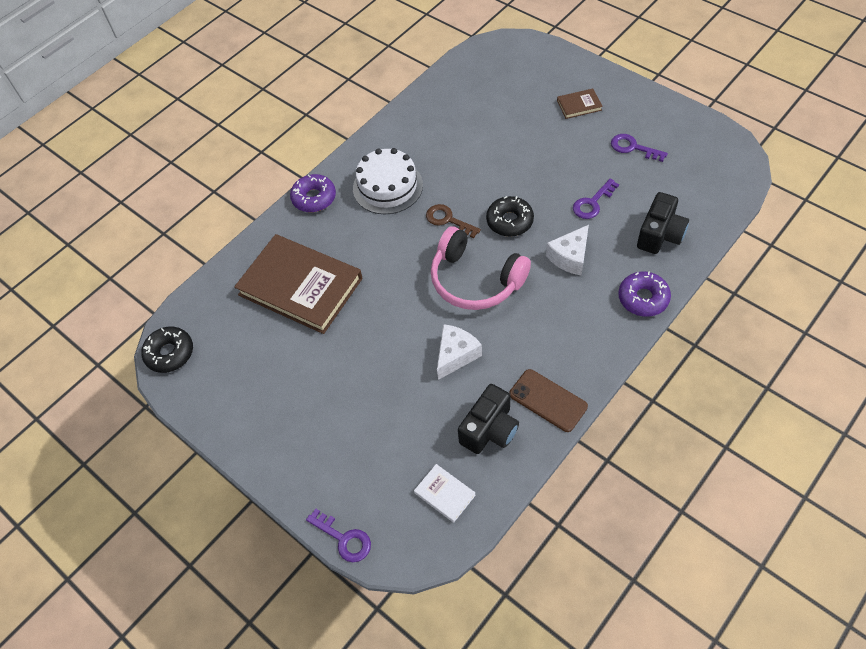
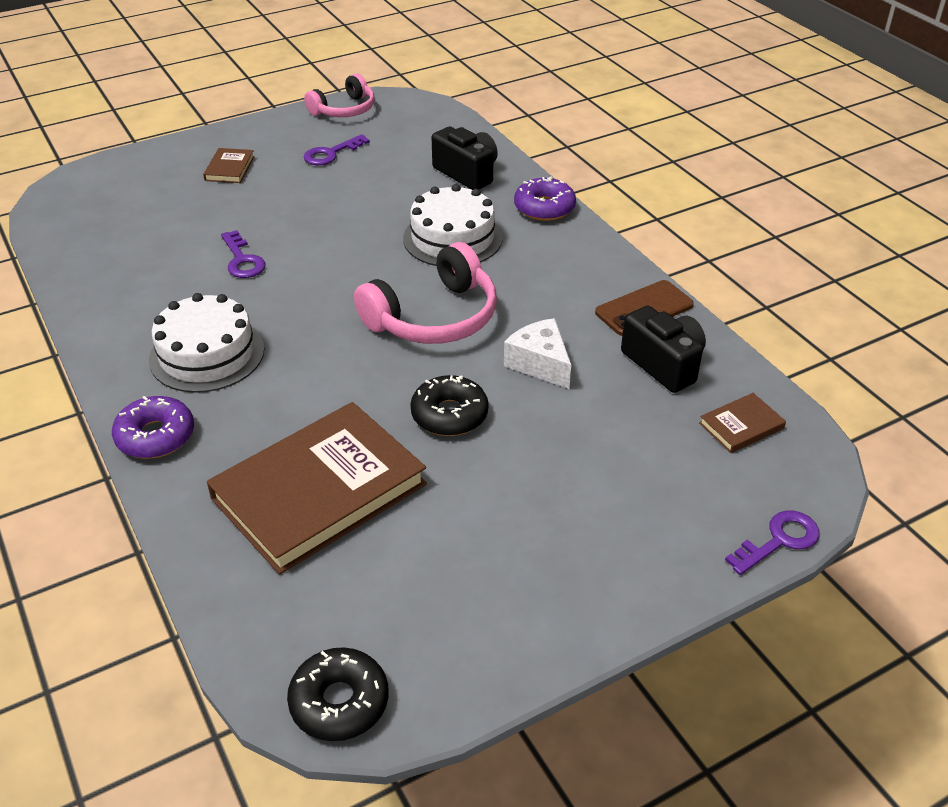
camera: 75 degrees left, 15 degrees down
(444, 494) = (741, 426): white book -> brown book
(448, 220) = (317, 314): brown key -> none
(509, 221) = (362, 266): black donut -> black donut (449, 414)
(570, 257) = (452, 238): white cheese -> white cake
(592, 203) = (386, 201): purple key -> purple key (242, 260)
(699, 128) = (344, 110): none -> pink headphones

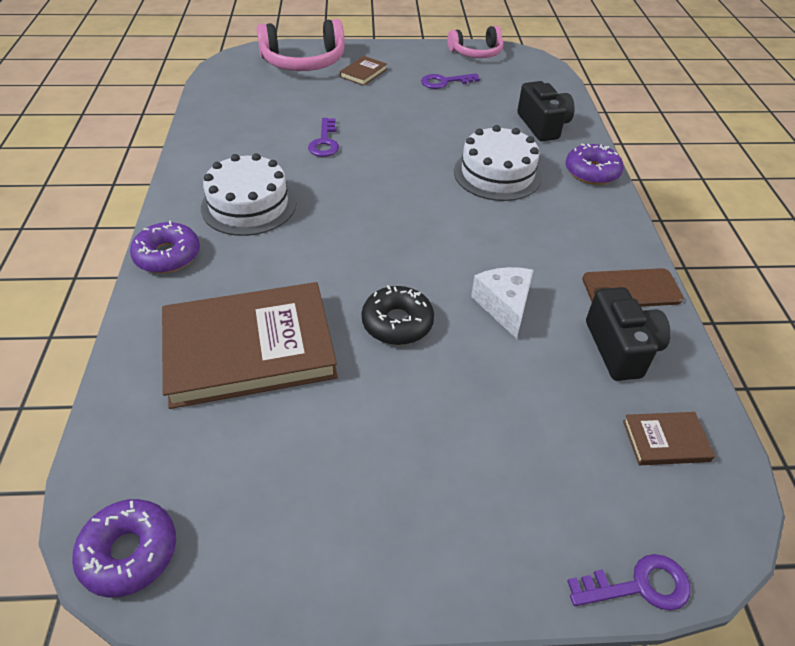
camera: 25 degrees right, 5 degrees up
(339, 702) = (129, 552): black donut -> purple donut
(434, 317) = (439, 234): pink headphones -> pink headphones (304, 62)

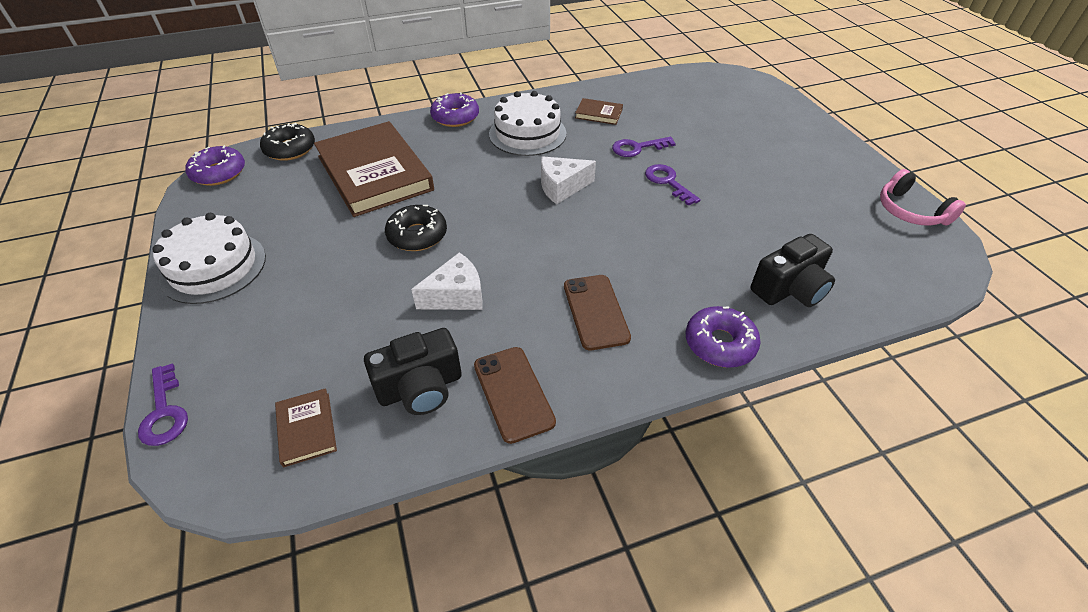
camera: 75 degrees right, 0 degrees up
(122, 445) = (290, 149): none -> black donut
(304, 62) = (762, 107): pink headphones -> none
(363, 73) = (776, 143): brown book -> brown book (598, 114)
(363, 203) = (561, 187): none -> white cheese
(445, 82) = (814, 198): purple key -> purple key (668, 182)
(497, 174) = (661, 263): white cake -> white cake (213, 267)
(546, 223) = (595, 312): none -> brown phone

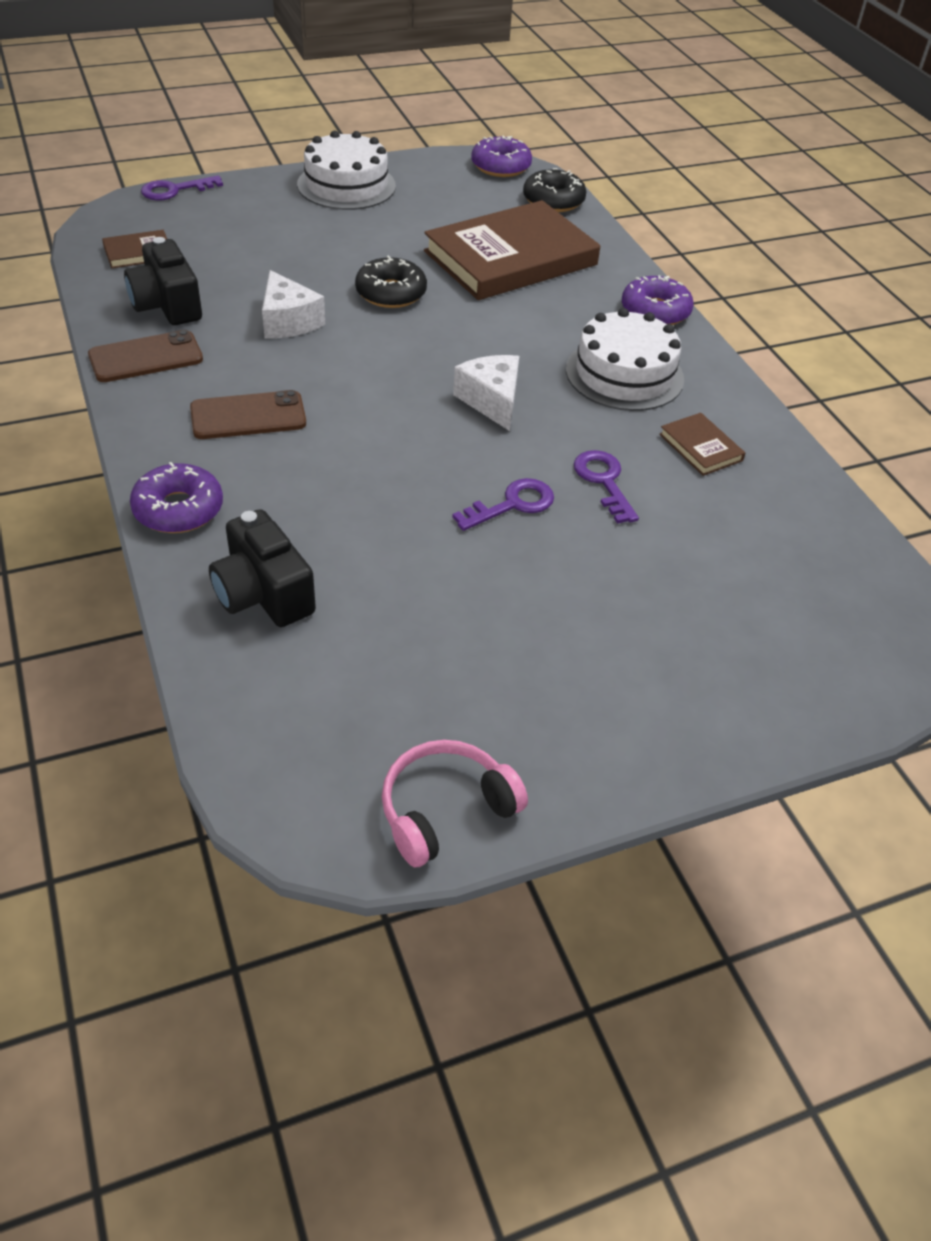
camera: 85 degrees right, 0 degrees up
(598, 114) = (700, 447): brown book -> brown book turned 45 degrees counterclockwise

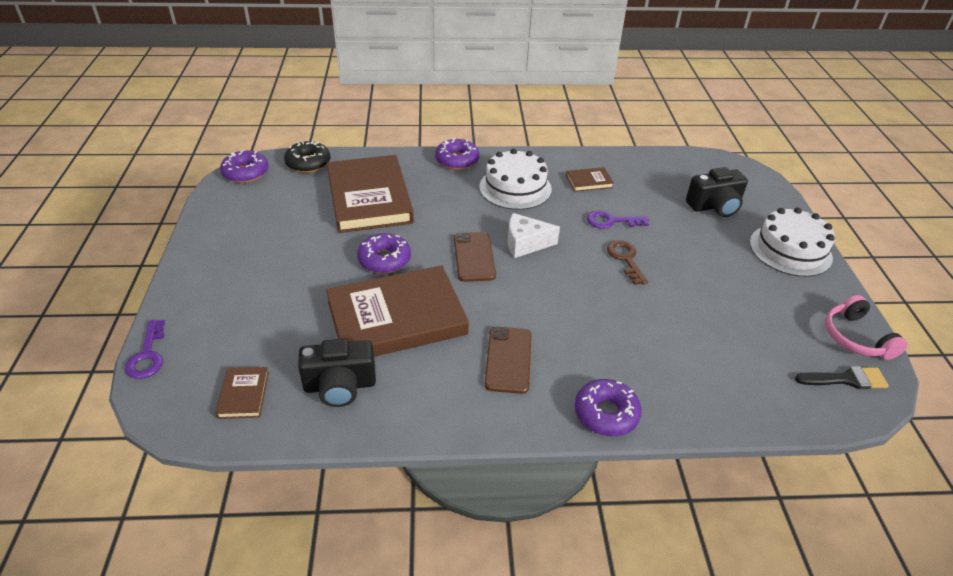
camera: 70 degrees left, 5 degrees down
(146, 357) = (411, 409): brown phone -> brown phone (474, 257)
(263, 594) = (695, 382): black camera -> black camera (715, 206)
(288, 321) = (397, 318): white cheese -> brown book
(329, 785) = (846, 379): none -> black brush
(346, 185) = (217, 251): white cake -> white cake (790, 250)
(391, 293) = (384, 260): black donut -> purple donut
(512, 505) = (625, 259): purple key -> brown key

